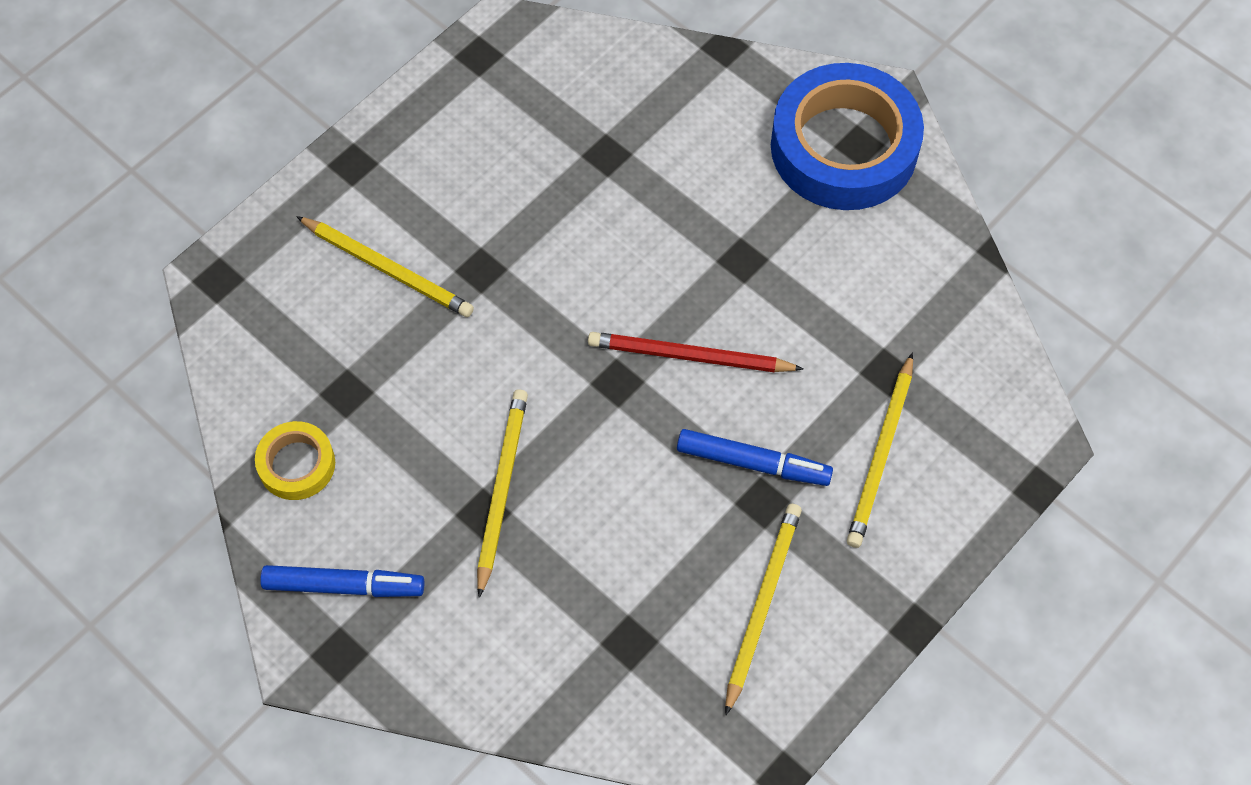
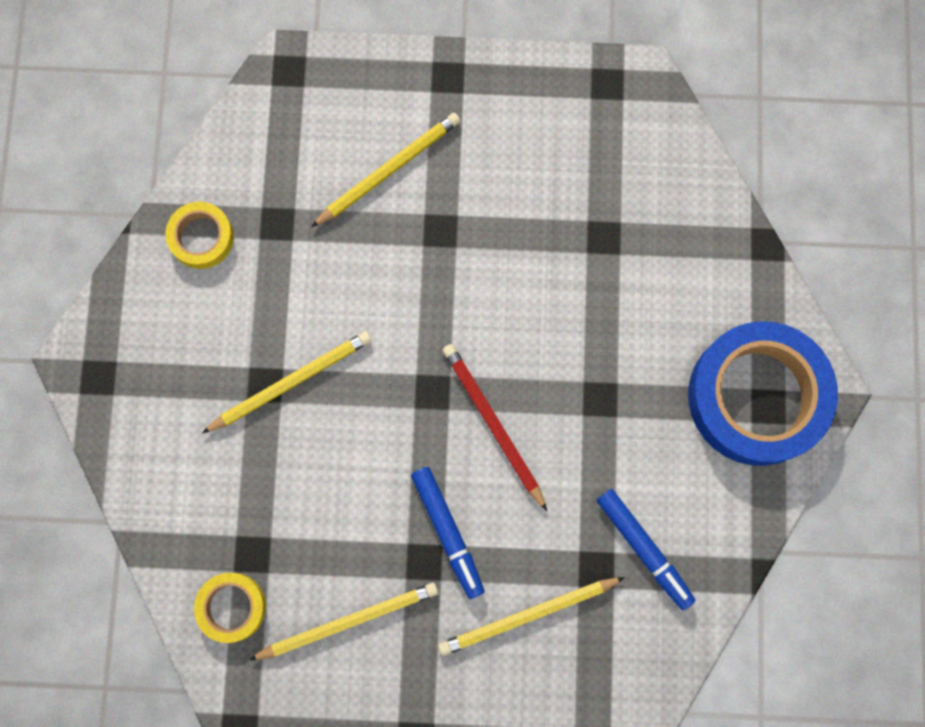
camera: 50 degrees right, 15 degrees up
(344, 586) = (144, 340): blue marker -> blue marker (644, 549)
(388, 269) = (388, 170): yellow pencil -> yellow pencil turned 120 degrees counterclockwise
(663, 697) = (232, 607): none -> yellow tape

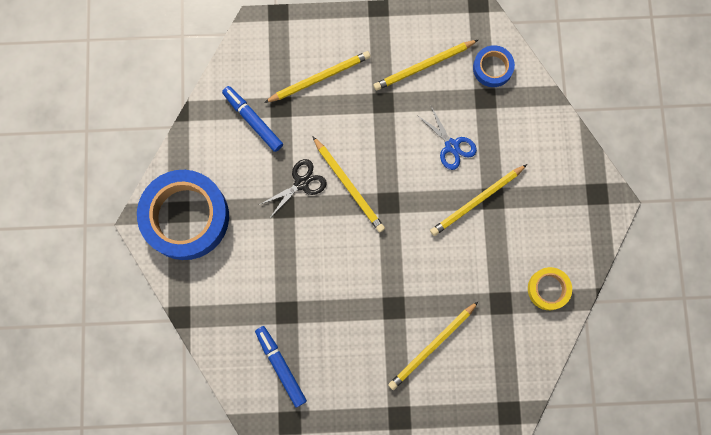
camera: 175 degrees right, 0 degrees up
(232, 607) = (492, 68): yellow tape -> blue tape
(319, 476) = (451, 146): none -> blue scissors
(448, 532) = (370, 120): blue marker -> blue marker (281, 366)
(493, 424) = (349, 186): red pencil -> yellow pencil
(569, 435) = (301, 183): none -> black scissors

